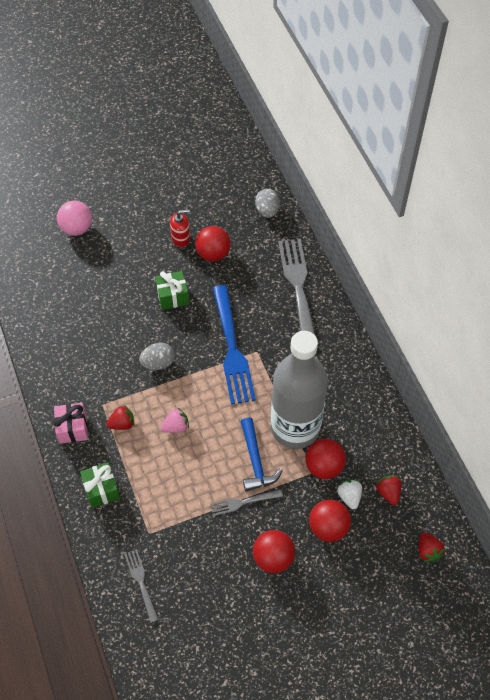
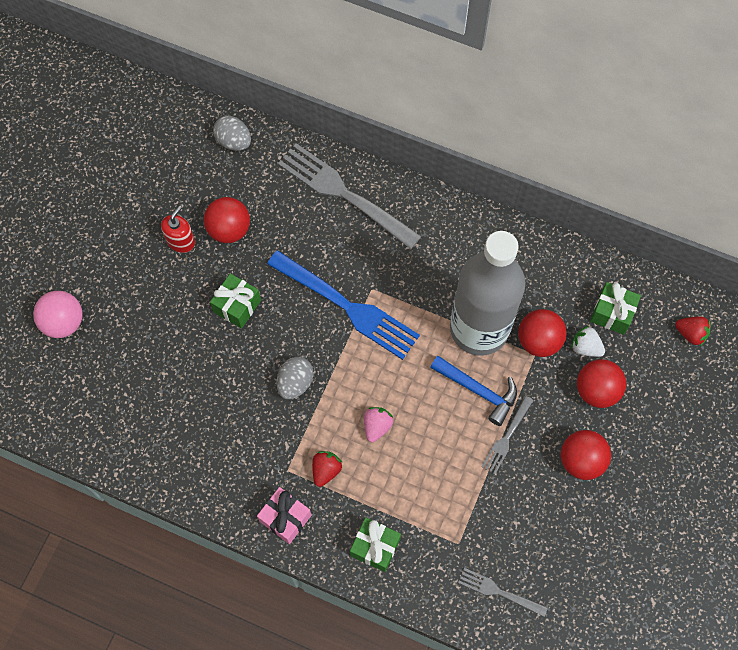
camera: 45 degrees left, 10 degrees up
(388, 493) = (612, 313): red strawberry -> green gift

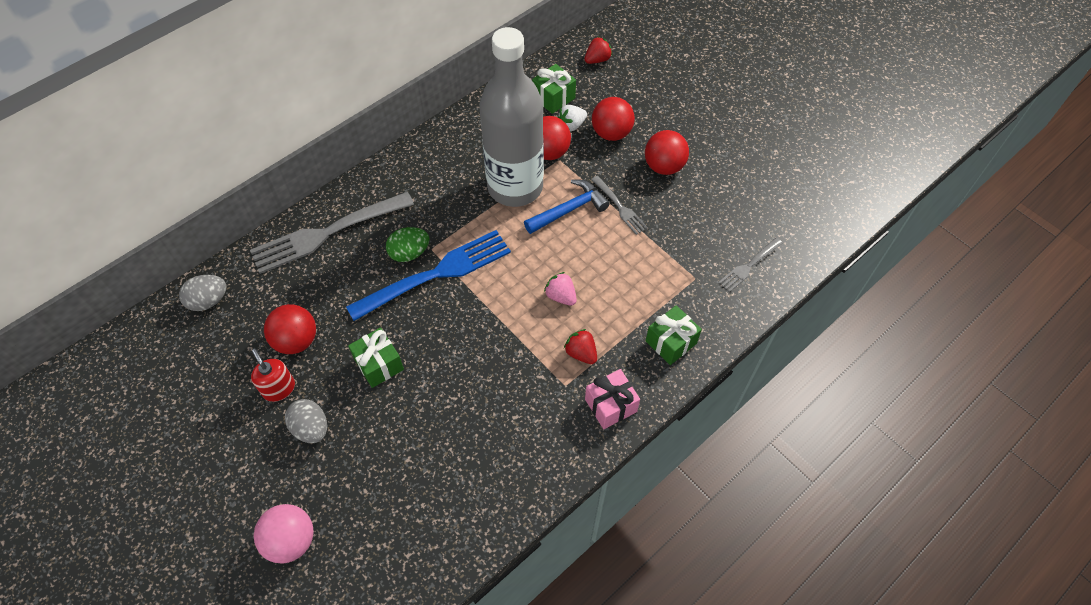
camera: 65 degrees left, 10 degrees down
(295, 383) = (484, 345): grey egg -> grey egg (311, 428)
(358, 273) = (409, 253): none -> green egg

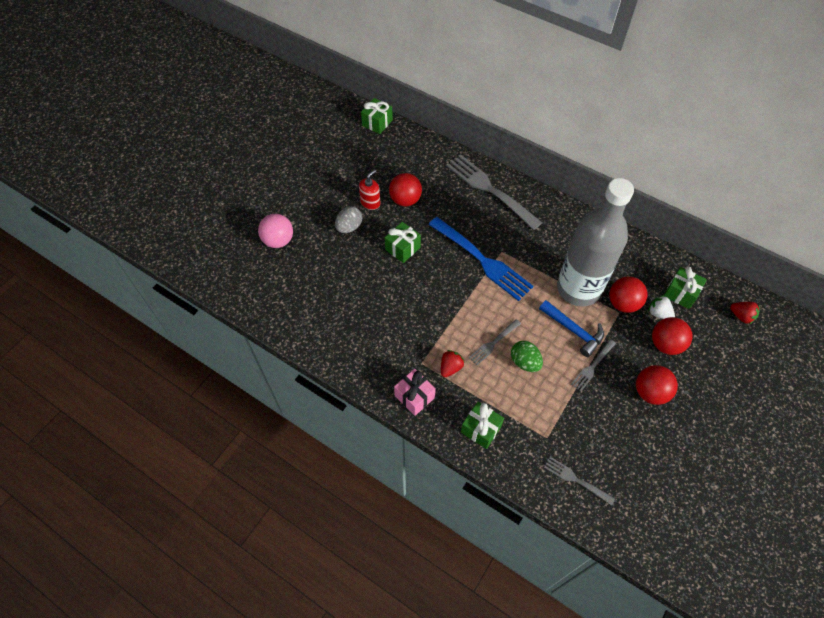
camera: 75 degrees right, 0 degrees up
(127, 344) = (377, 123): none -> green gift
(208, 301) = (417, 148): grey egg -> none
(409, 253) = (493, 240): green egg -> green egg (524, 362)
(561, 296) = (493, 343): pink strawberry -> grey fork

